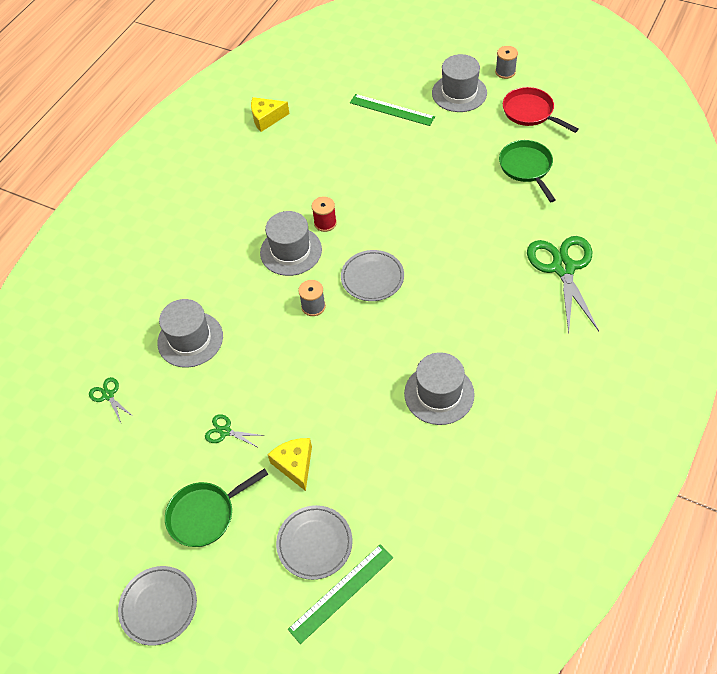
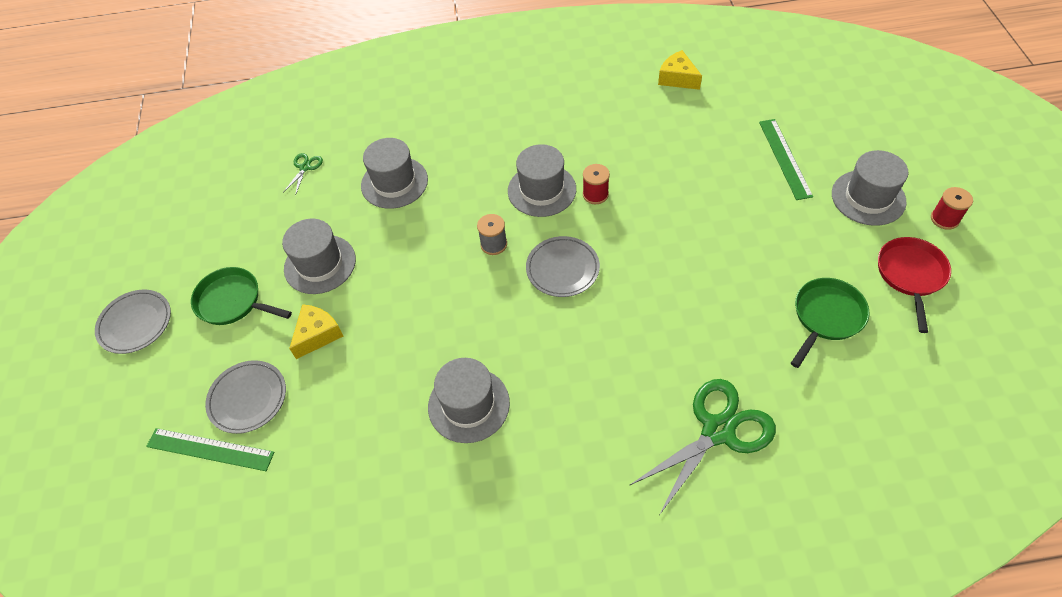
camera: 55 degrees right, 0 degrees up
(225, 431) = (320, 264): green scissors -> grey hat
(505, 72) = (944, 219): grey spool -> red spool

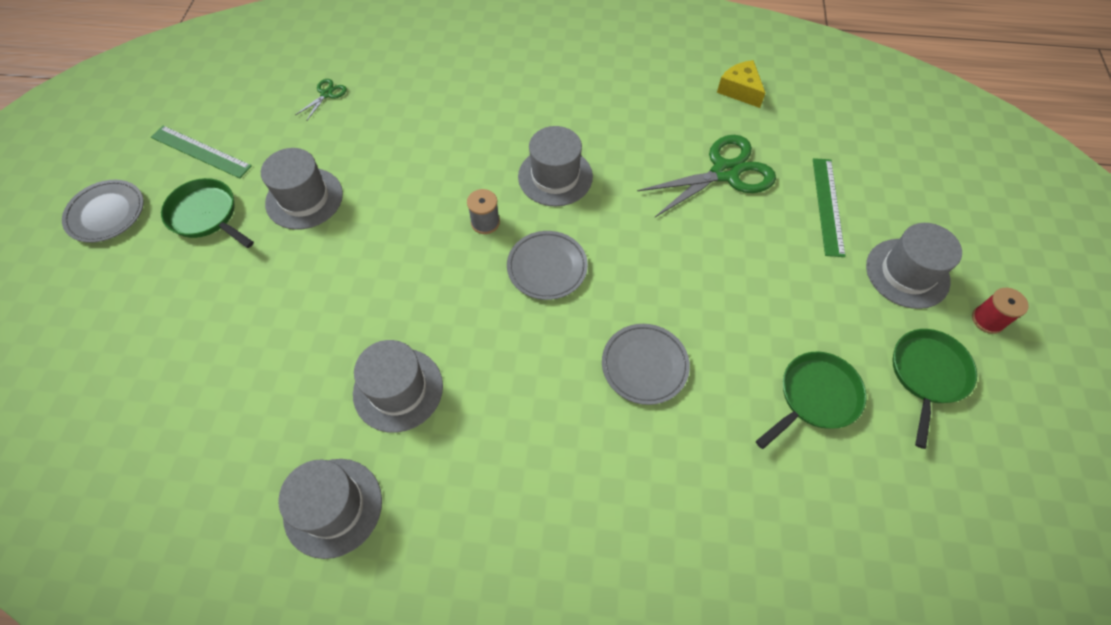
camera: 10 degrees right, 5 degrees up
(210, 449) = (127, 364): green ruler -> green ruler (200, 151)
(248, 398) = (183, 321): grey plate -> grey plate (644, 365)
(317, 335) = (275, 272): yellow cheese -> none
(394, 182) = (408, 131): grey hat -> grey hat (333, 507)
(595, 194) = (609, 195): red spool -> none
(718, 431) = (651, 494): green scissors -> green scissors (725, 172)
(910, 275) = (927, 375): red pan -> green pan

